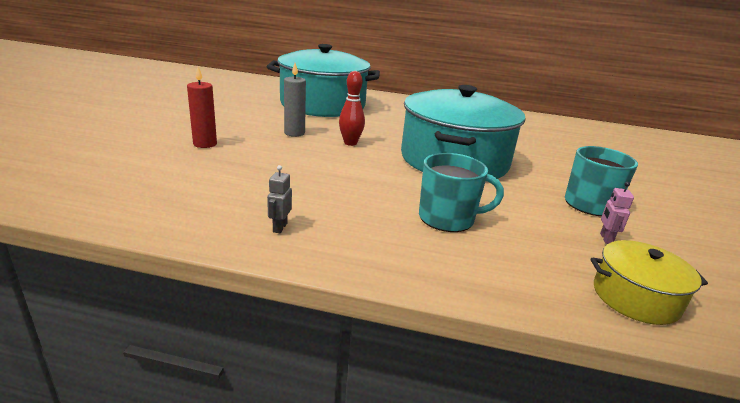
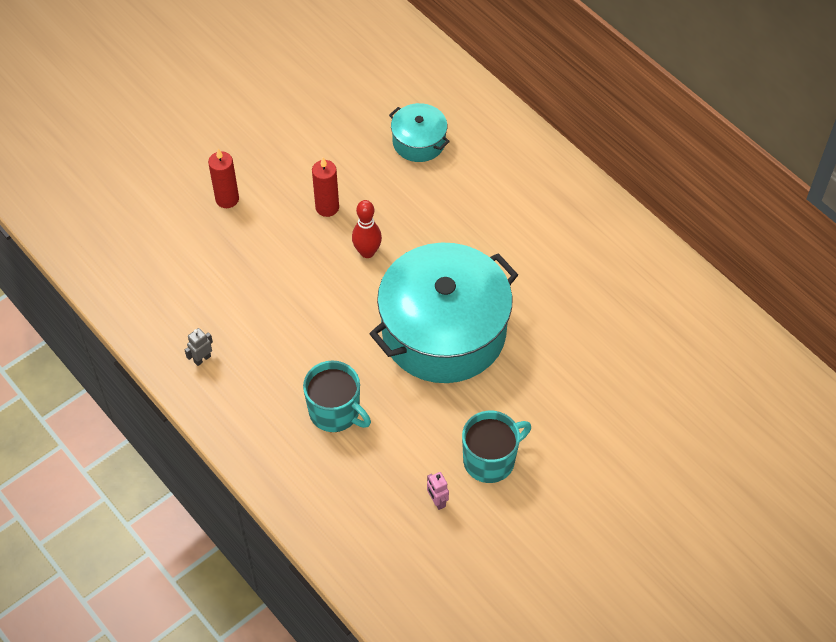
camera: 40 degrees right, 30 degrees up
(294, 133) = (327, 207): grey candle -> red candle
(323, 104) = (419, 142): turquoise pot -> turquoise pot, size x0.46
(605, 239) = (437, 501): pink robot -> pink robot turned 75 degrees counterclockwise
(635, 297) = (372, 555): yellow pot -> none

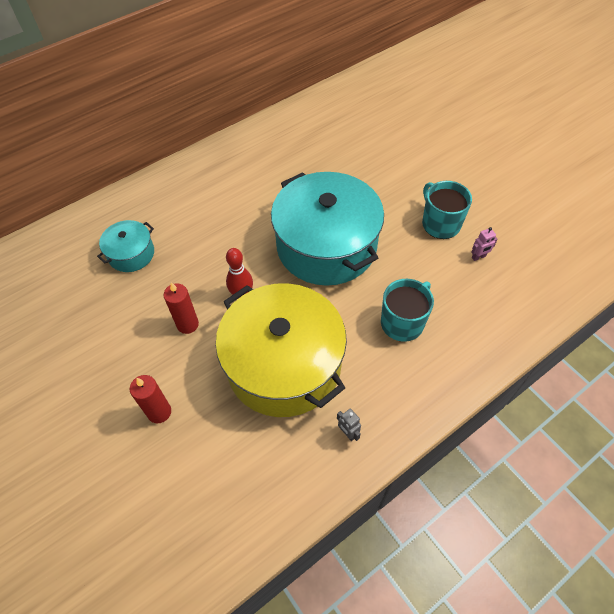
camera: 85 degrees left, 0 degrees up
(279, 298) = (284, 364): none -> yellow pot

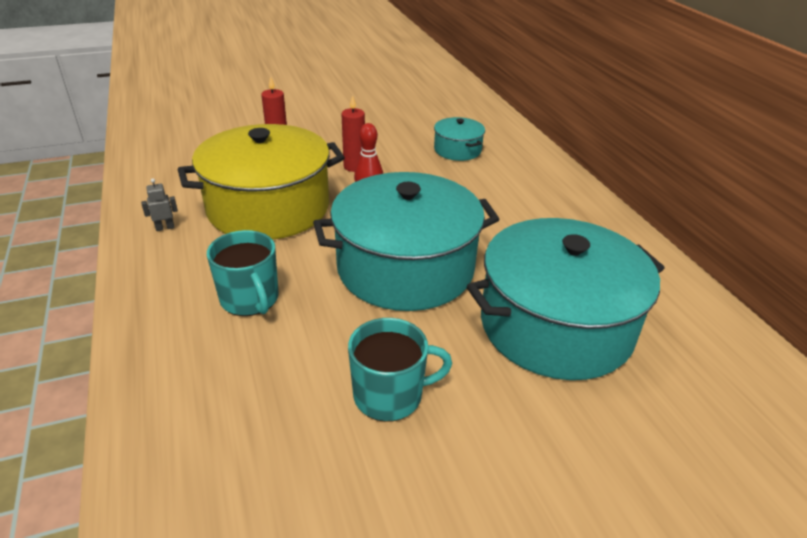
camera: 105 degrees right, 20 degrees down
(348, 166) = (556, 325): none -> turquoise pot
(478, 257) = (298, 418): pink robot -> none

